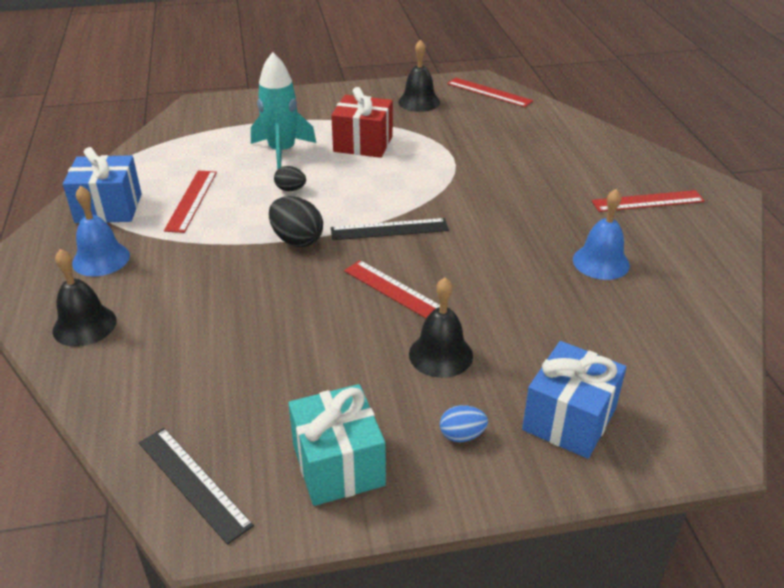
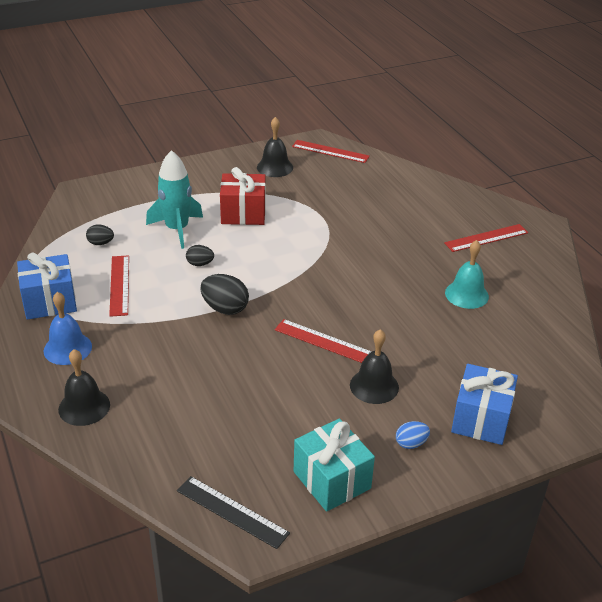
camera: 15 degrees left, 0 degrees up
(193, 156) = (100, 243): none -> black egg
(389, 229) = (296, 289): black ruler -> none
(601, 262) = (466, 294): blue bell -> turquoise bell

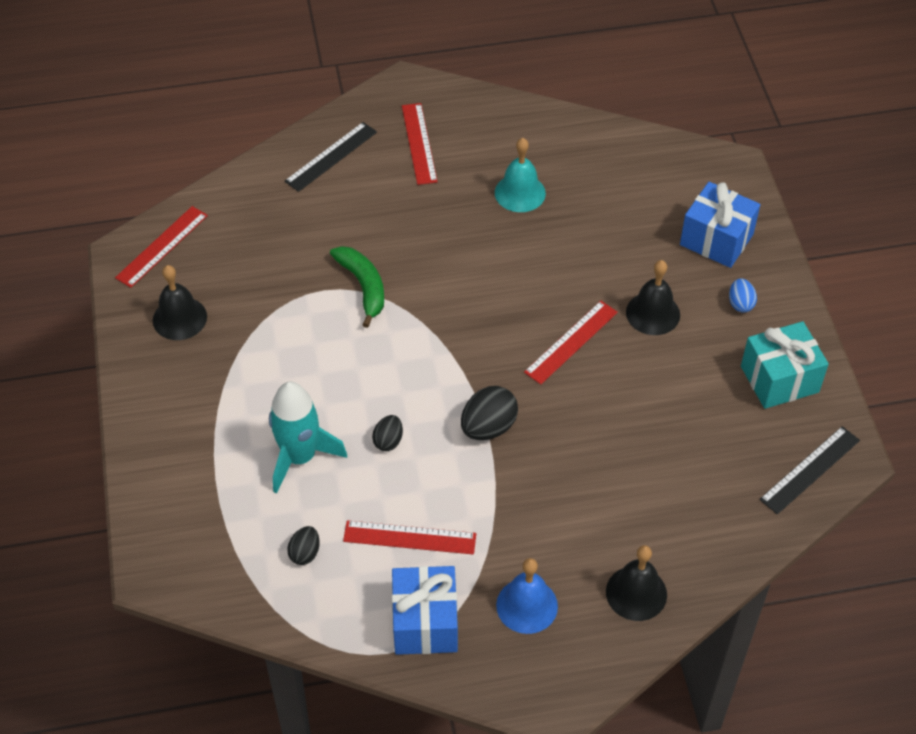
camera: 75 degrees left, 15 degrees up
(243, 213) = (286, 375): red gift -> none
(333, 233) = (363, 286): none -> green banana
(447, 201) = (331, 156): none -> black ruler

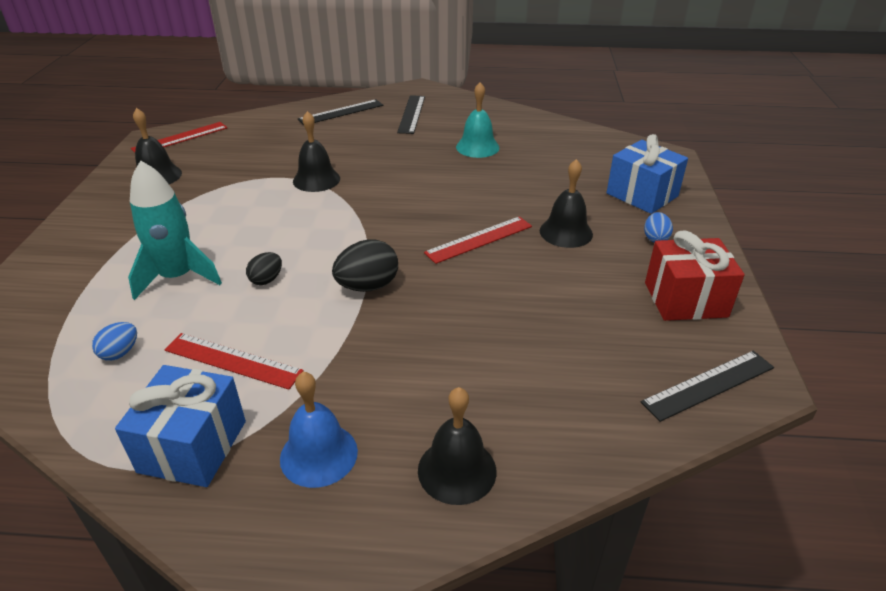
camera: 15 degrees right, 15 degrees down
(305, 553) = (120, 353): black egg -> blue egg
(363, 286) = (316, 179): green banana -> black bell
(419, 143) = (412, 114): red ruler -> black ruler
(779, 379) = (685, 299): turquoise gift -> red gift

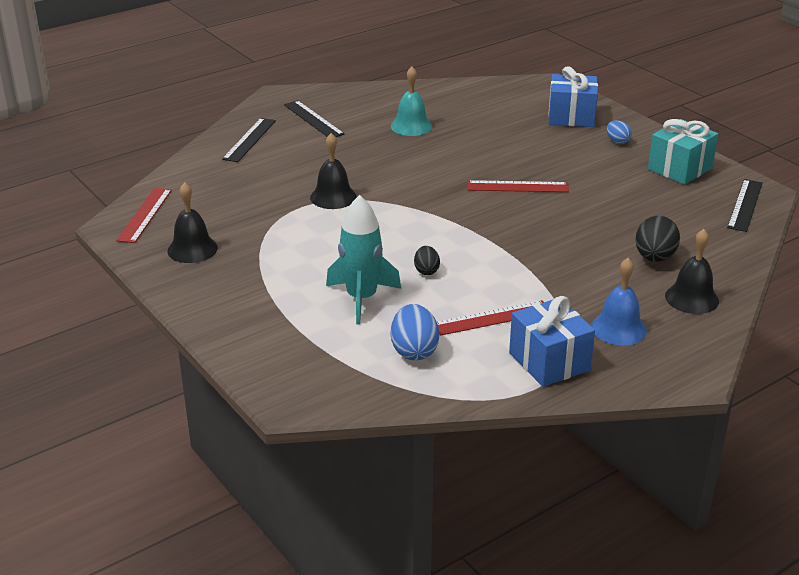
camera: 40 degrees left, 5 degrees down
(120, 353) = (414, 351): blue egg -> blue egg, size x1.70
(368, 286) = (498, 243): black egg -> black egg (654, 258)
(479, 239) = (517, 186): red ruler -> red ruler turned 75 degrees clockwise
(566, 232) = (562, 159): black bell -> none
(685, 299) = (680, 169): red gift -> turquoise gift

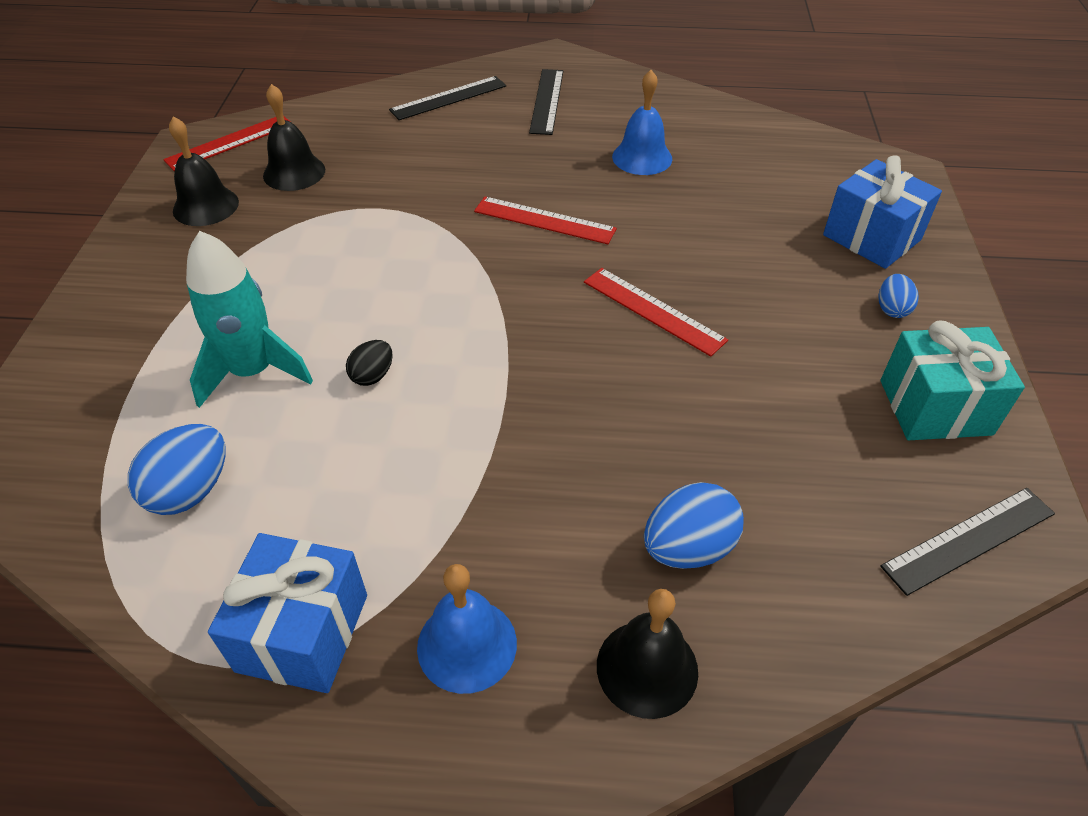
camera: 40 degrees right, 15 degrees up
(333, 197) = (424, 212): black bell -> black bell (294, 172)
(411, 126) = (642, 157): turquoise bell -> blue bell
(492, 318) = (341, 502): red ruler -> red ruler (544, 220)
(654, 258) = (688, 548): black egg -> blue egg

